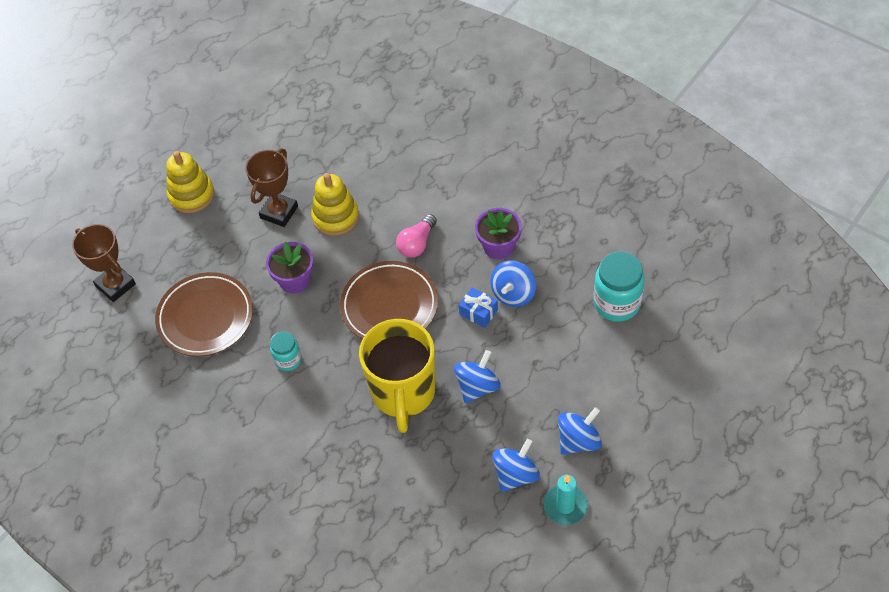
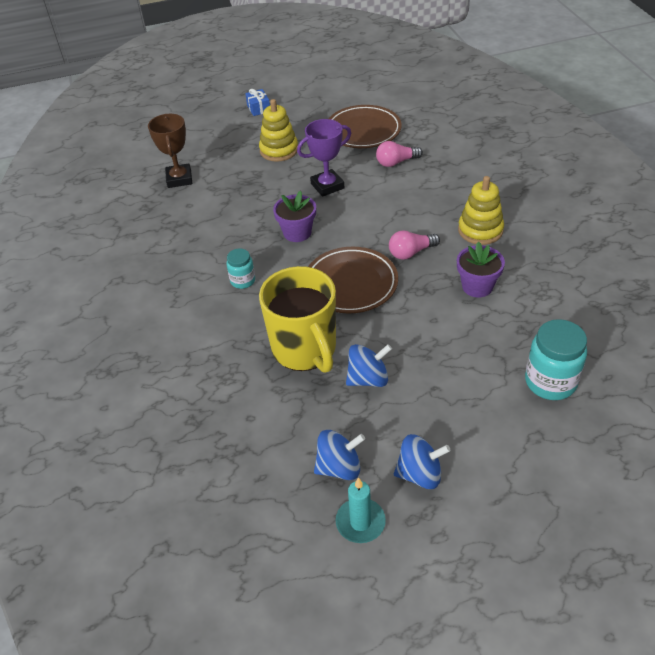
camera: 35 degrees right, 10 degrees down
(205, 317) = (215, 225): brown plate -> brown plate (363, 131)
(279, 212) = (327, 186): brown trophy -> purple trophy
(324, 149) = (396, 162): none -> pink light bulb
(335, 217) = (365, 207): yellow stacking toy -> yellow stacking toy (480, 230)
(403, 392) = (305, 349): yellow mug -> yellow mug turned 60 degrees counterclockwise
(478, 312) = (418, 324): blue gift -> blue gift (258, 108)
(513, 294) = (460, 326): blue spinning top -> none

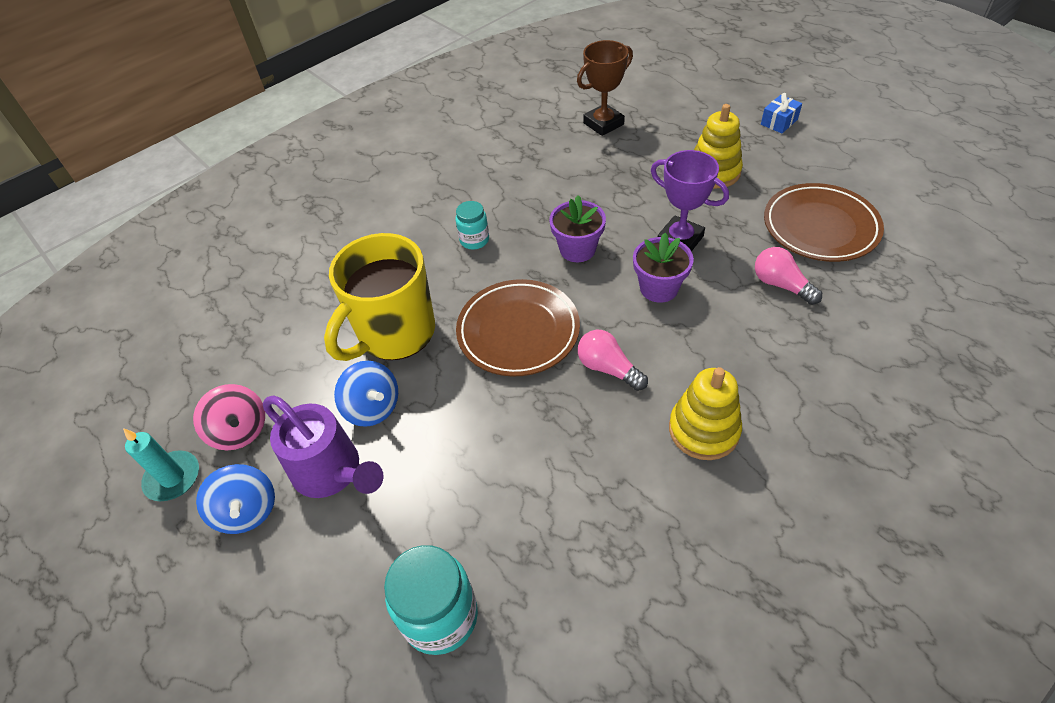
camera: 65 degrees right, 5 degrees up
(339, 467) = (240, 431): blue spinning top -> pink spinning top
(414, 414) = (333, 473): none -> purple watering can
(477, 286) = (584, 465): purple flower pot -> purple flower pot (659, 288)

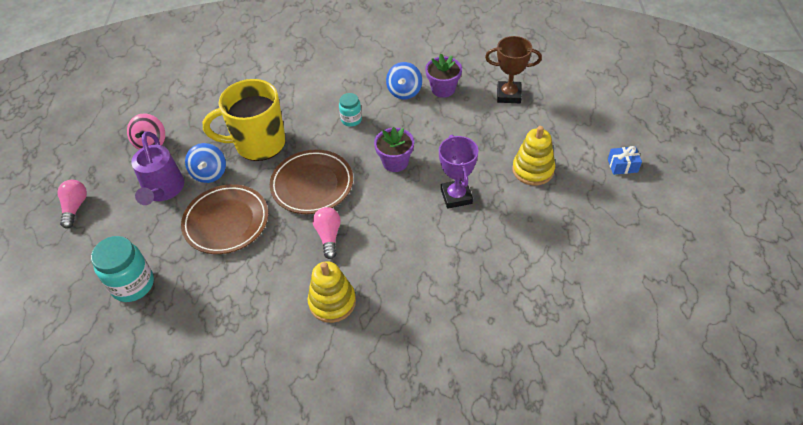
camera: 40 degrees right, 0 degrees up
(173, 478) = (108, 145): turquoise candle -> none
(247, 511) = (117, 181): blue spinning top -> blue spinning top (404, 91)
(659, 288) = (408, 214): purple flower pot -> purple flower pot (443, 89)
(781, 285) = (476, 263): pink light bulb -> pink light bulb (75, 207)
(820, 227) = (549, 248): brown plate -> brown plate (226, 222)

